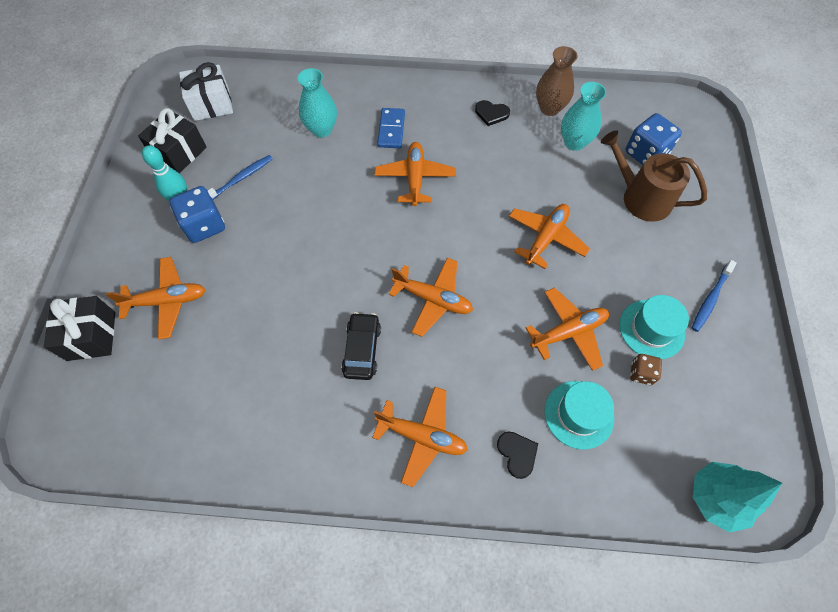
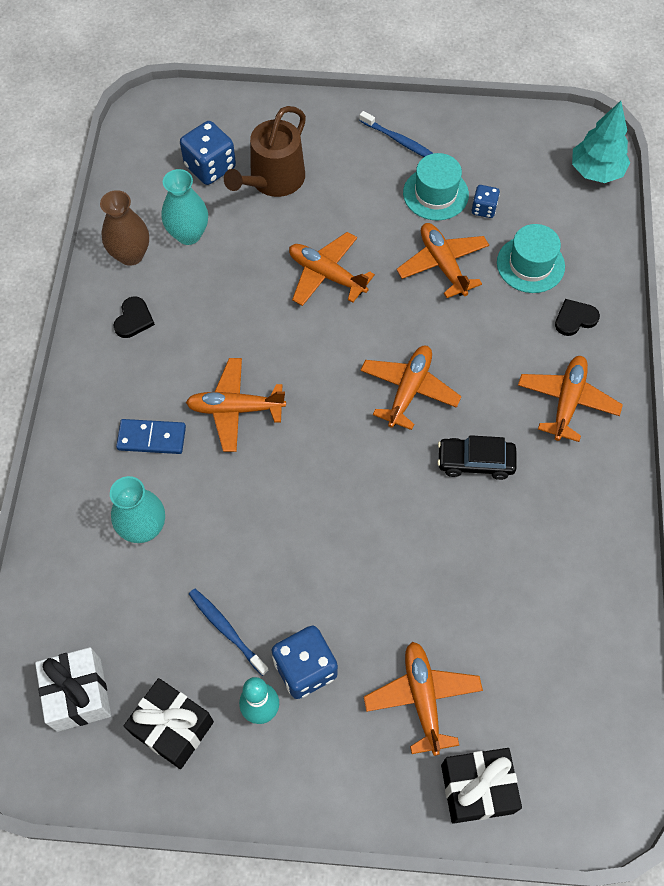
camera: 90 degrees left, 0 degrees up
(641, 373) = (483, 209): brown dice -> blue dice

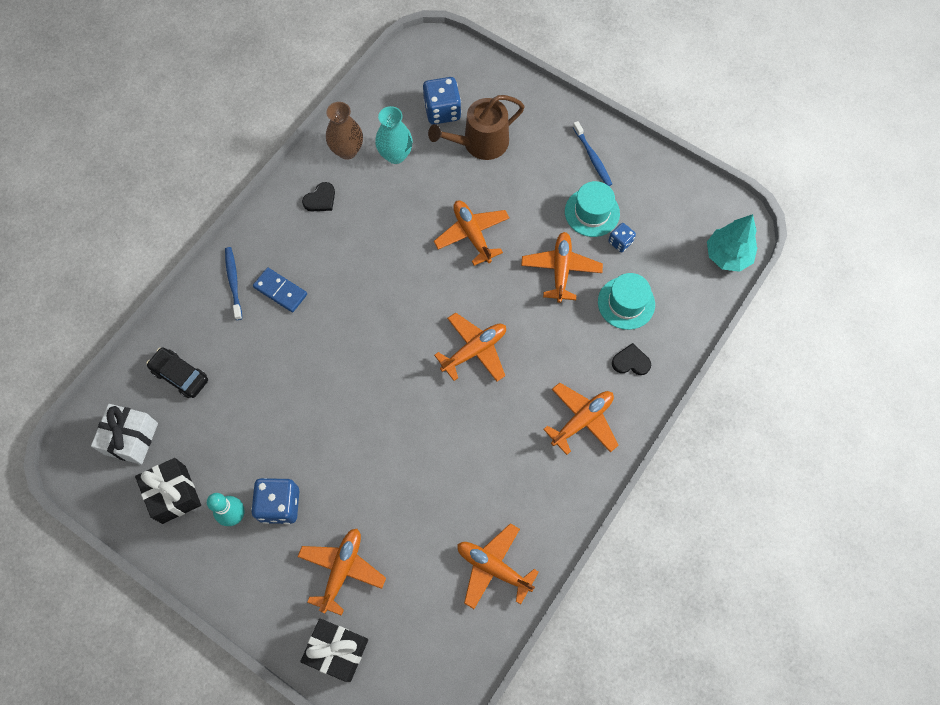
camera: 30 degrees right, 5 degrees up
(144, 528) = (237, 351): turquoise vase -> none
(226, 630) = (246, 450): blue toothbrush -> blue toothbrush (233, 282)
(235, 409) = (347, 300): orange plane -> orange plane (493, 567)
(475, 462) = (486, 428): black car -> black car (180, 375)

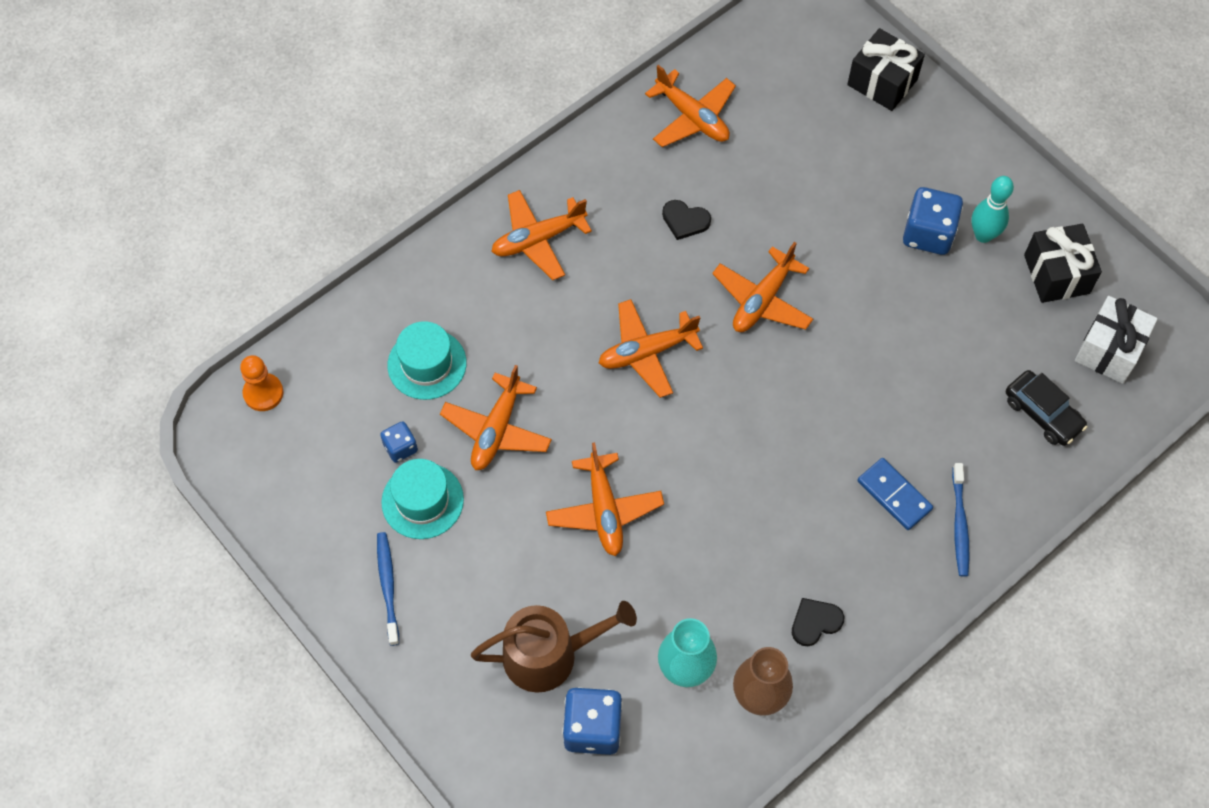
camera: 165 degrees left, 5 degrees down
(342, 570) = (864, 153): orange plane -> orange plane (762, 300)
(631, 361) = (451, 291): black heart -> black heart (685, 220)
(727, 255) = (263, 393): turquoise tree -> orange pawn

